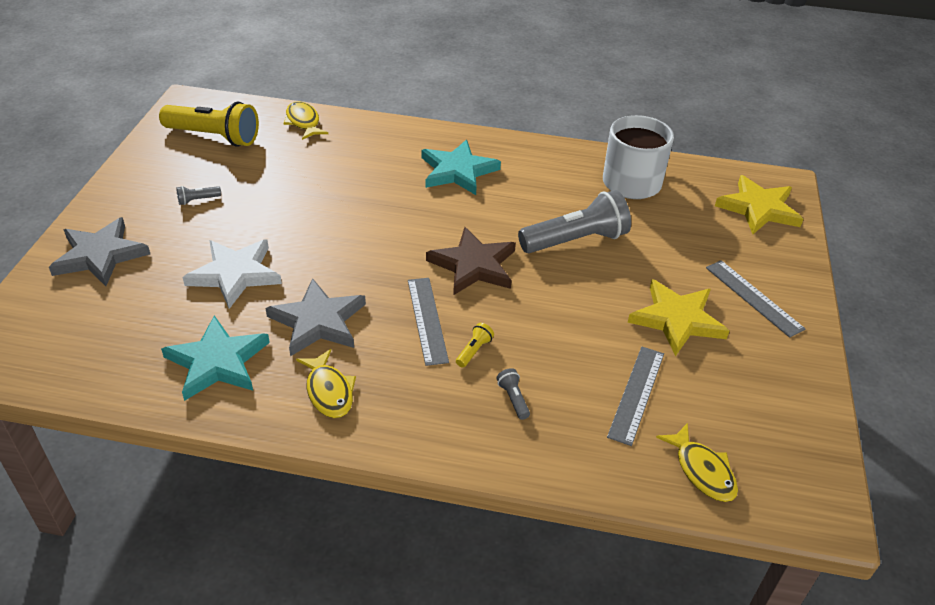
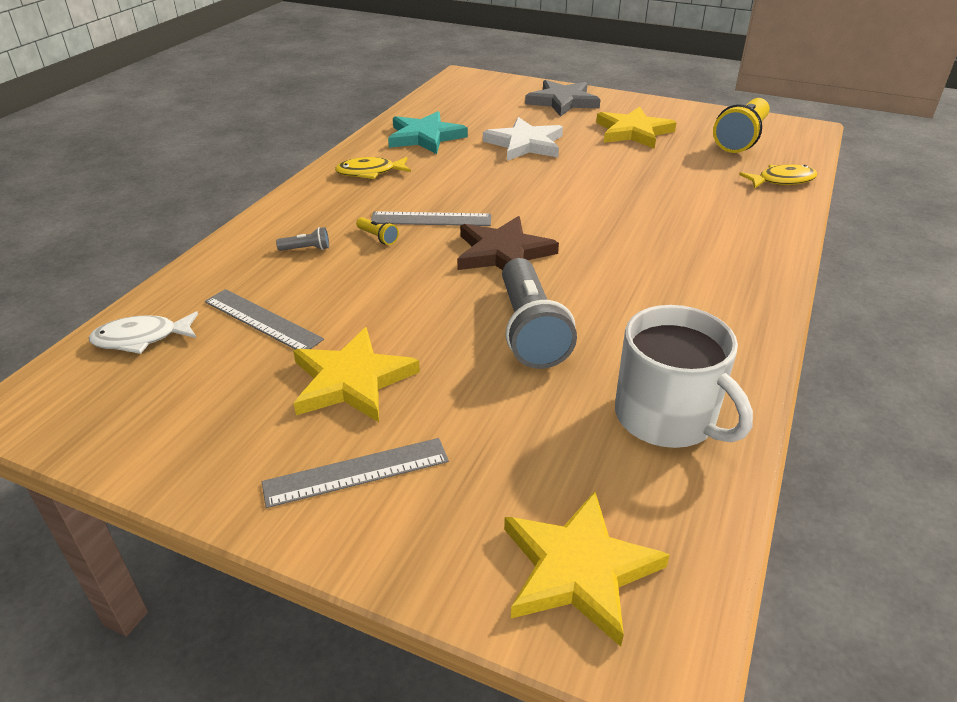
camera: 105 degrees right, 5 degrees down
(198, 200) = (633, 132): grey flashlight -> yellow star
(318, 321) = (452, 172): grey star -> none
(457, 171) = (688, 265): turquoise star -> none
(702, 470) = (141, 338): yellow fish -> white fish

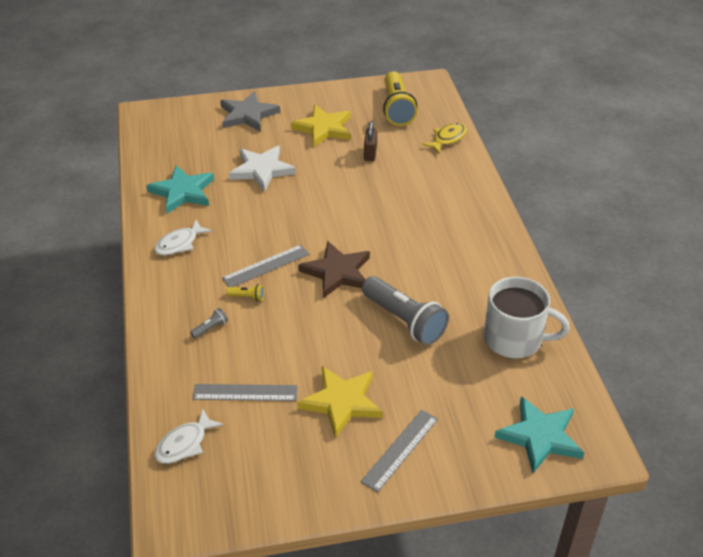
camera: 35 degrees left, 5 degrees up
(370, 172) = (179, 243): yellow fish -> white fish
(578, 569) = (540, 436): yellow star -> turquoise star
(665, 166) = (370, 153): none -> brown padlock

